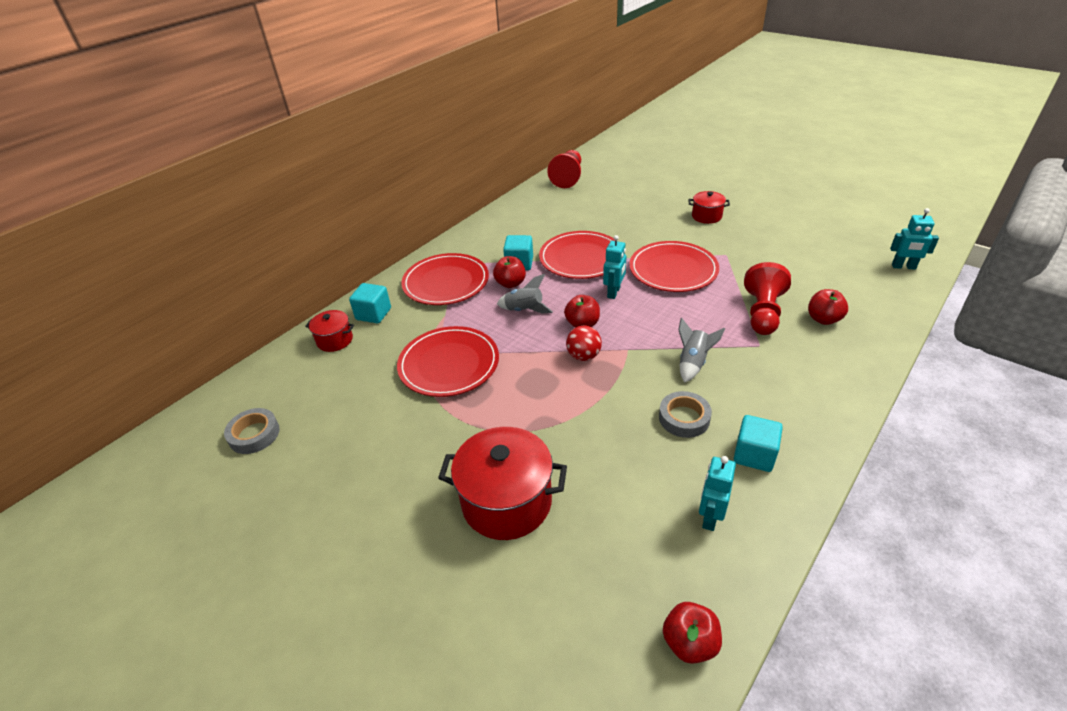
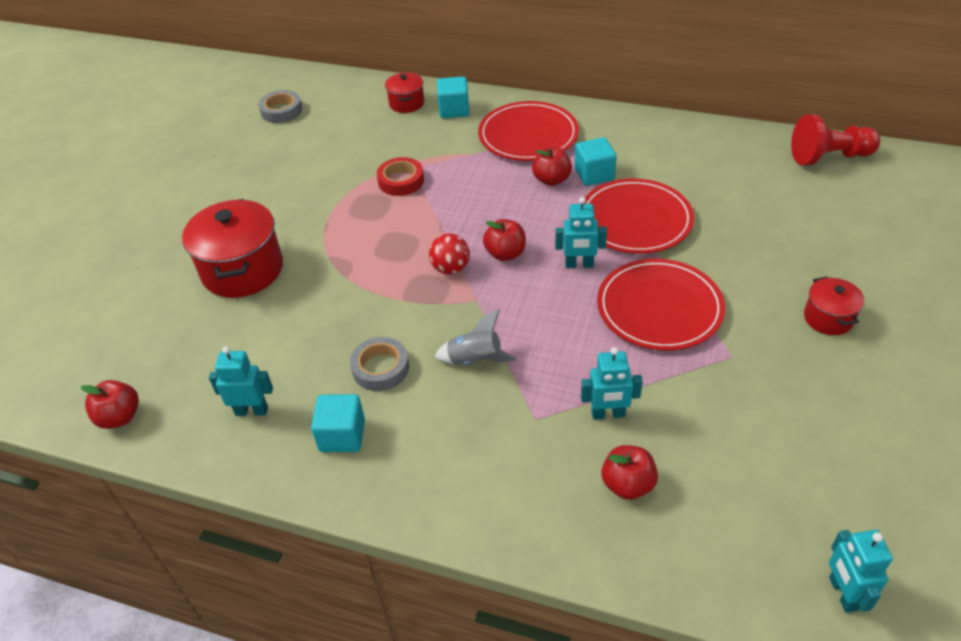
camera: 70 degrees right, 5 degrees up
(449, 364) = (401, 181): red plate -> red tape
(524, 310) = (509, 204): grey rocket -> none
(762, 313) = (608, 414): red pawn -> turquoise robot

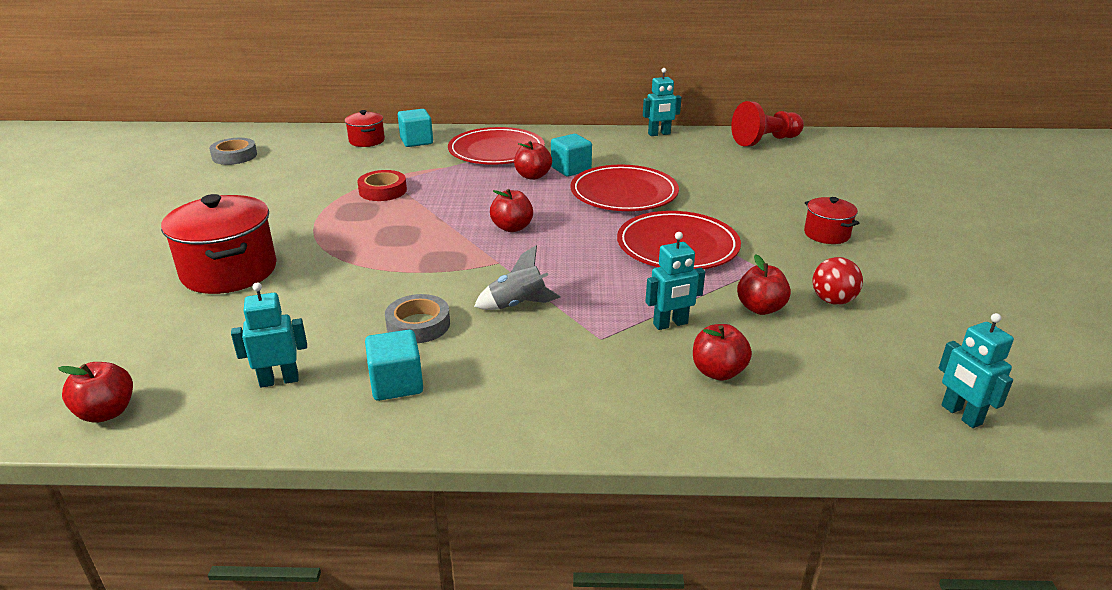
camera: 20 degrees left, 15 degrees down
(450, 268) = (461, 244): red ball -> red ball (833, 300)
(579, 265) = (587, 227): turquoise robot -> turquoise robot (659, 134)
(706, 411) = (760, 308): none -> red apple

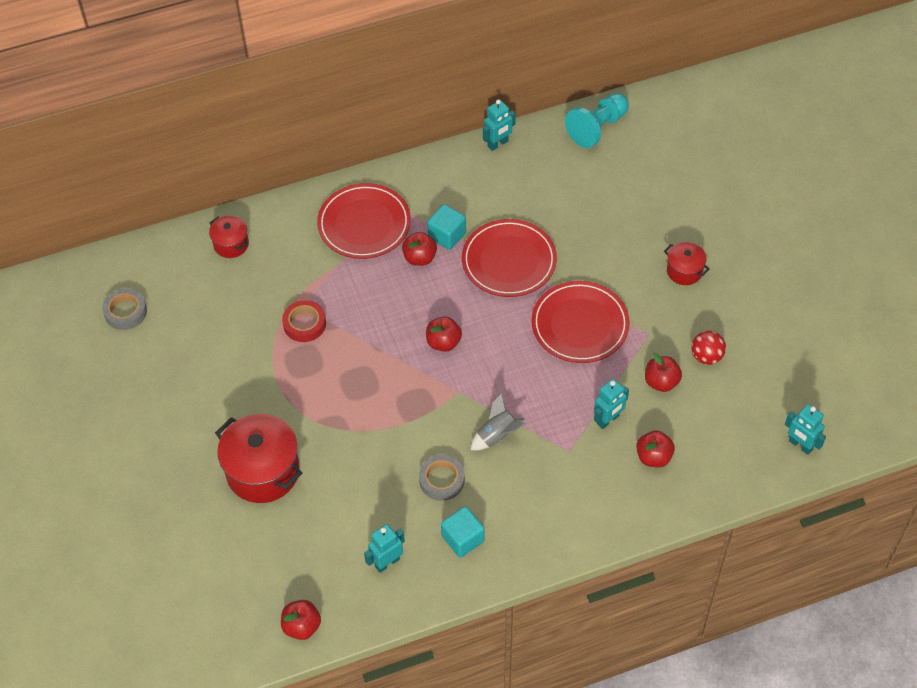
camera: 20 degrees left, 25 degrees up
(416, 141) = (279, 230): turquoise cube -> none
(765, 141) = (597, 128): red pawn -> turquoise pawn

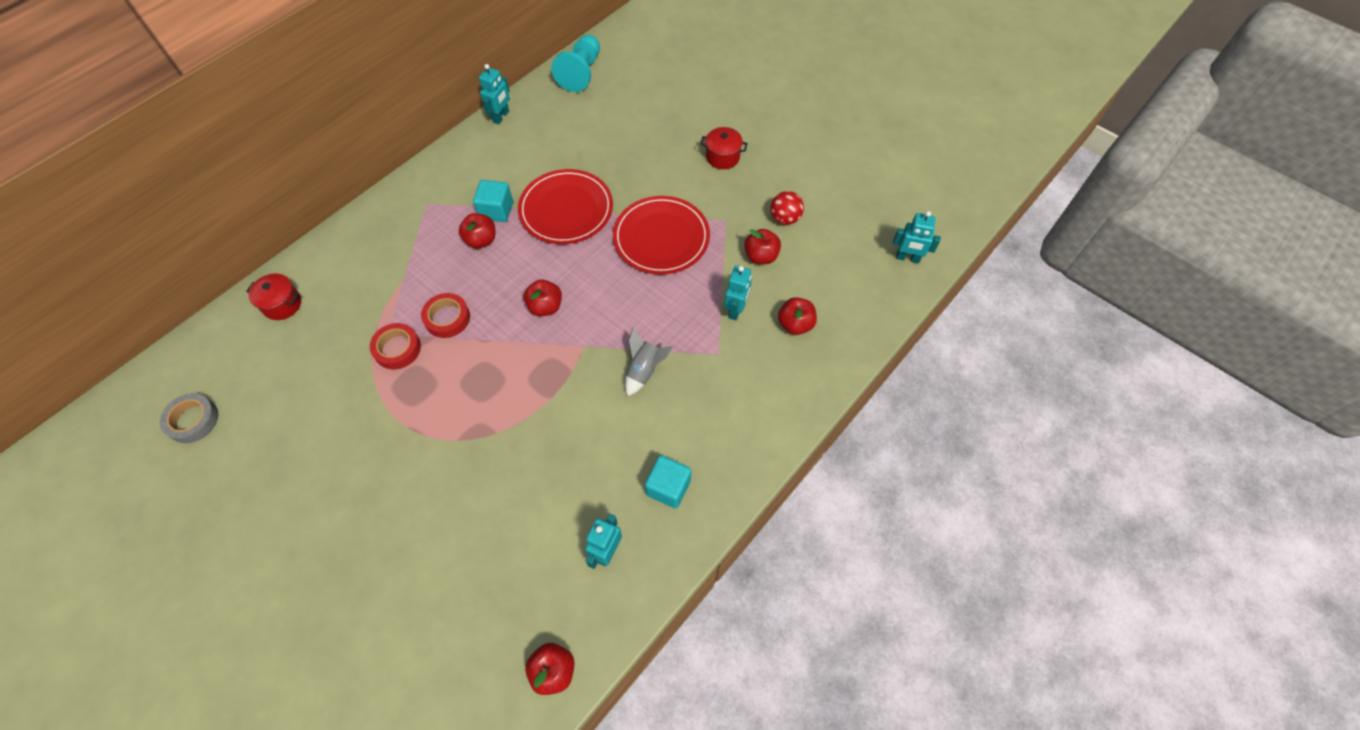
camera: 30 degrees left, 5 degrees up
(263, 471) = (426, 519): red pot -> none
(357, 315) = (447, 318): none -> red tape
(364, 224) = (411, 232): red plate -> none
(441, 480) = (615, 438): grey tape -> none

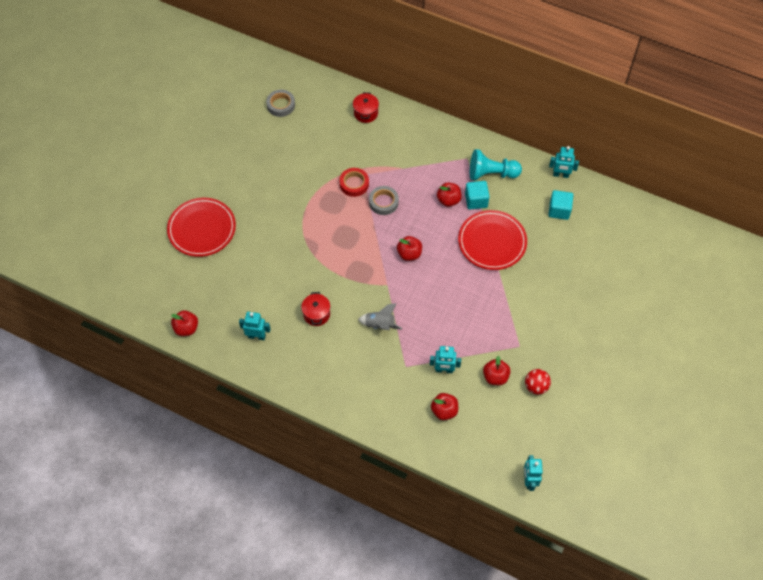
camera: 75 degrees right, 0 degrees up
(447, 318) = (383, 202): red tape -> grey tape
(581, 73) = (626, 212): turquoise pawn -> turquoise pawn (491, 174)
(661, 238) = (489, 308): red plate -> red plate (202, 229)
(668, 487) = (304, 359): turquoise cube -> turquoise cube (559, 210)
(722, 157) = (580, 331): red pot -> red pot (316, 314)

